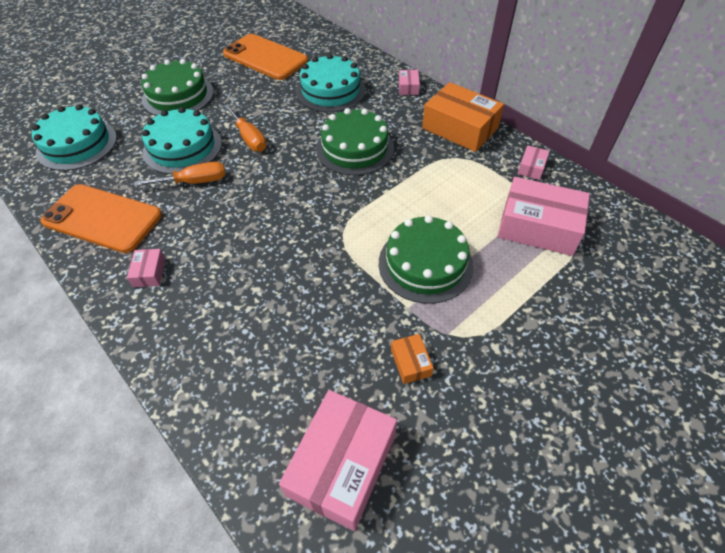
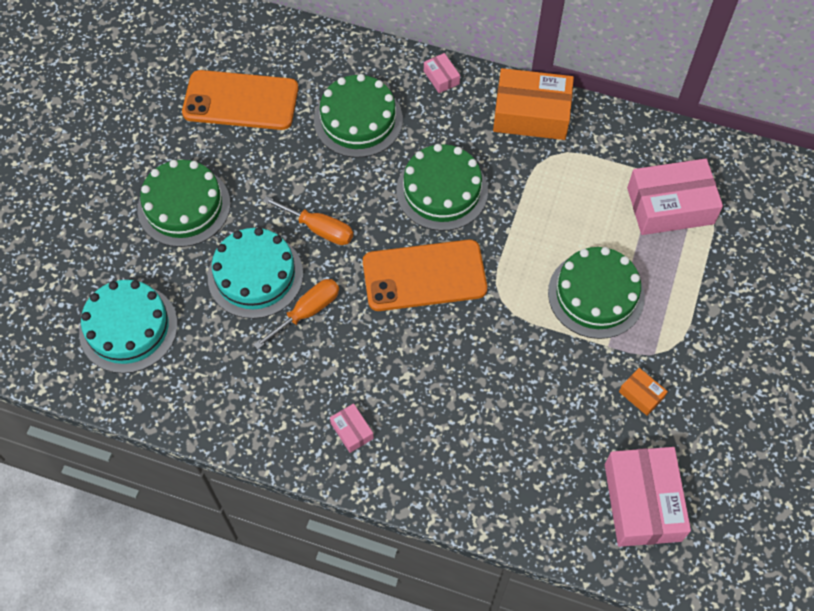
camera: 30 degrees left, 10 degrees up
(102, 218) = (249, 400): orange phone -> orange phone (424, 276)
(330, 91) = (358, 120): turquoise cake -> green cake
(531, 167) = (628, 136): pink box -> none

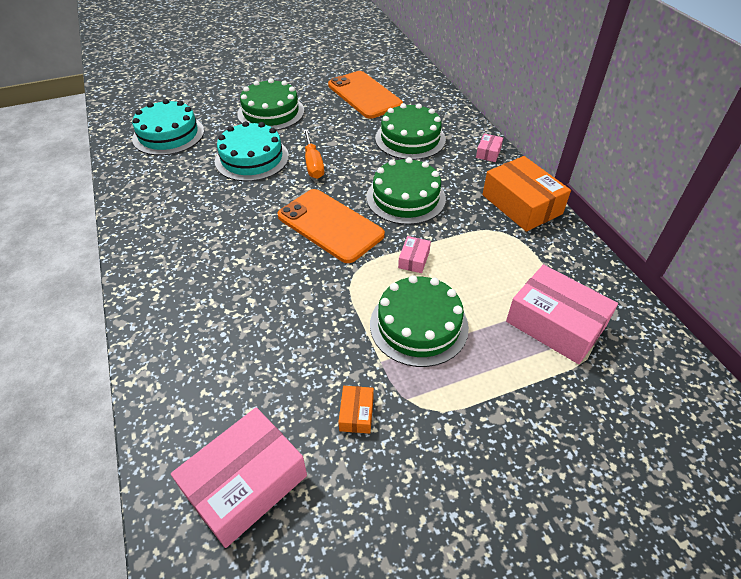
camera: 50 degrees right, 15 degrees down
(307, 312) = (247, 191): orange screwdriver -> none
(352, 431) = (171, 258): pink box -> pink box (414, 259)

